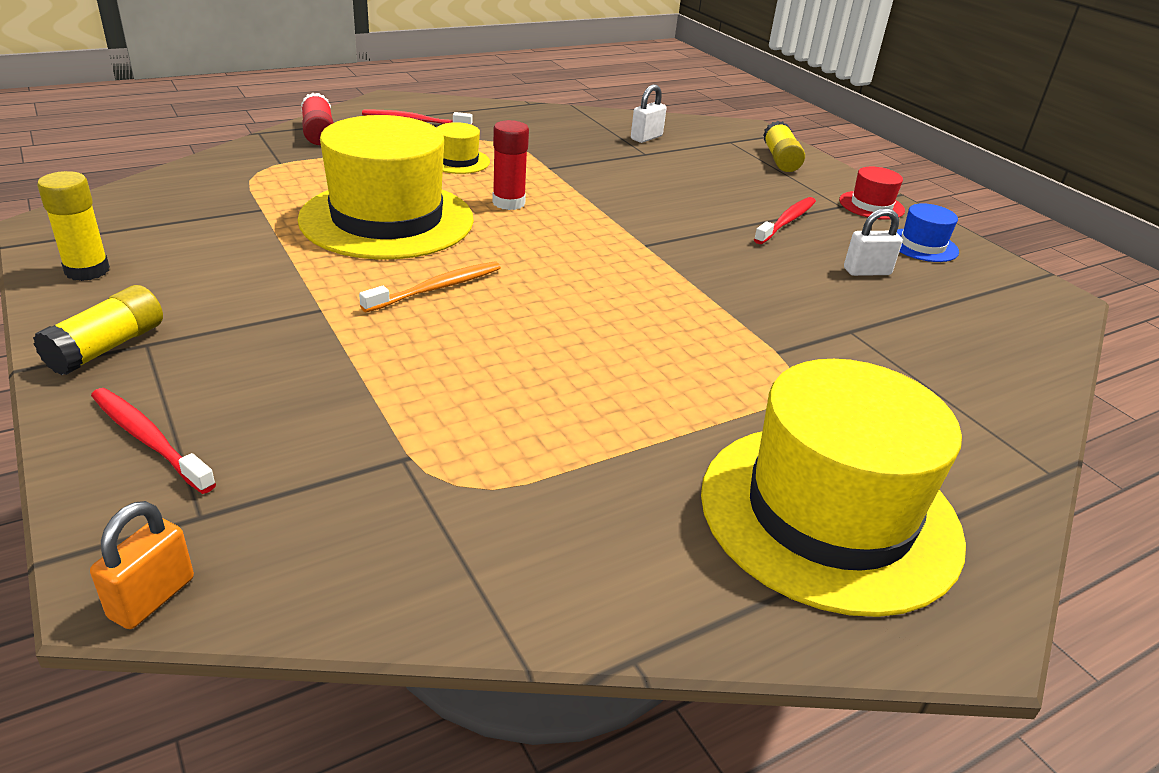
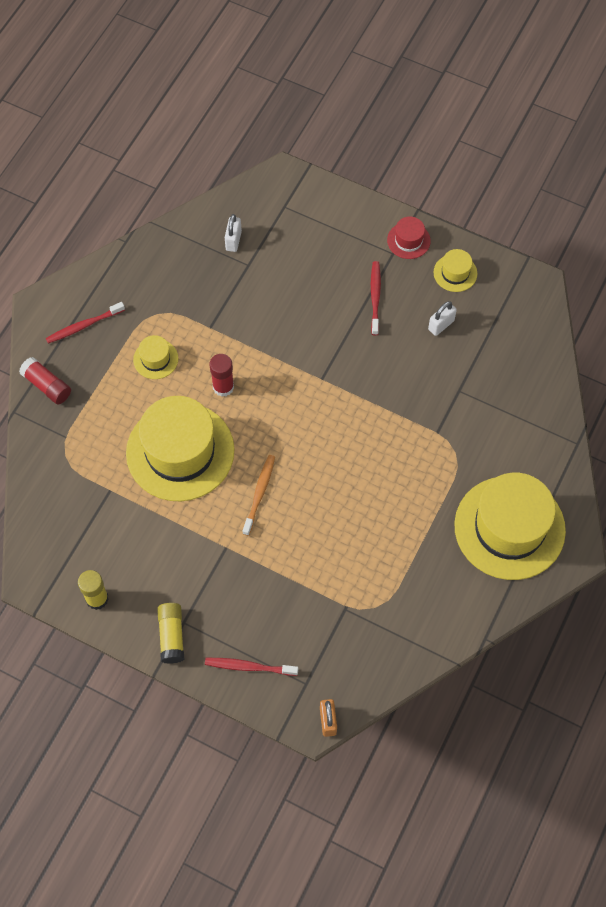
camera: 30 degrees left, 30 degrees up
(780, 159) = (328, 212): yellow glue stick -> none
(922, 245) = (455, 273): blue hat -> yellow hat

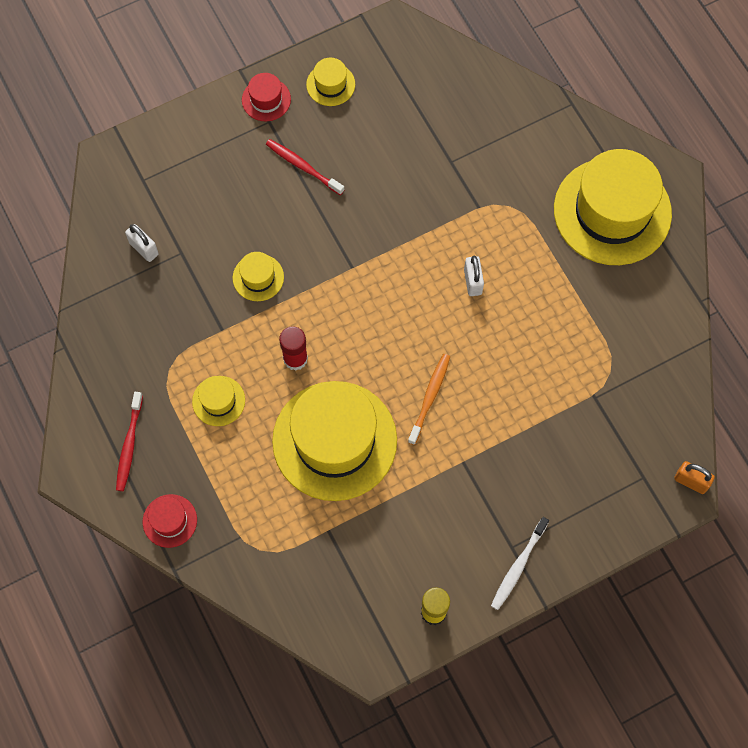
camera: 55 degrees left, 5 degrees up
(47, 386) = (170, 521): red glue stick -> red hat
(171, 636) = (518, 566): yellow glue stick -> white toothbrush
(249, 667) = (594, 516): red toothbrush -> none
(259, 493) = (430, 397): orange toothbrush -> orange toothbrush turned 60 degrees clockwise
(267, 324) = (258, 277): none -> yellow hat
(441, 325) = (374, 132): white padlock -> white padlock (472, 282)

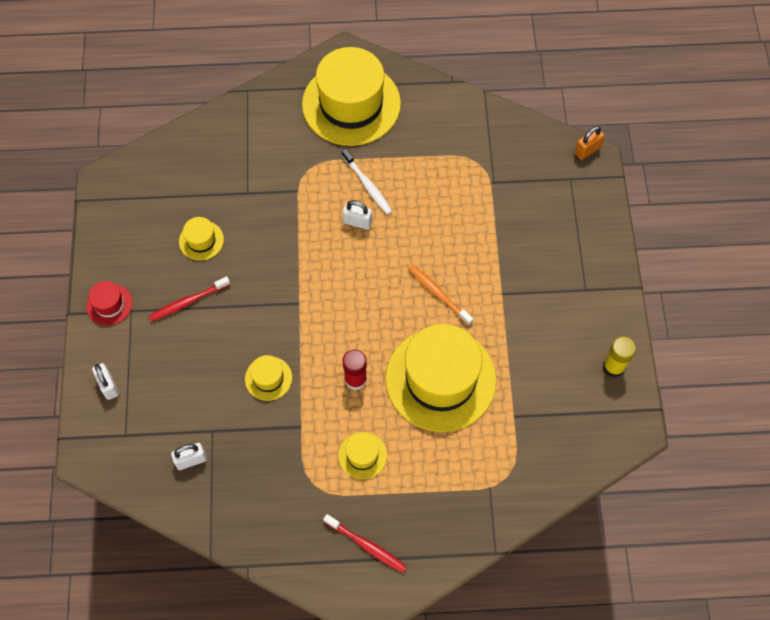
camera: 65 degrees left, 5 degrees down
(170, 521) = (450, 539): red hat -> none
(184, 141) = (108, 386): none -> white padlock
(330, 84) = (126, 250): yellow hat -> yellow hat (201, 240)
(518, 566) = (602, 292): white toothbrush -> white toothbrush (367, 185)

